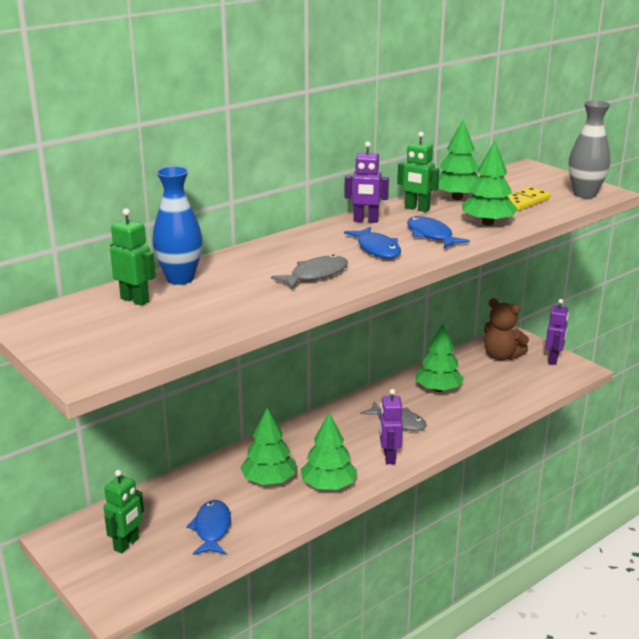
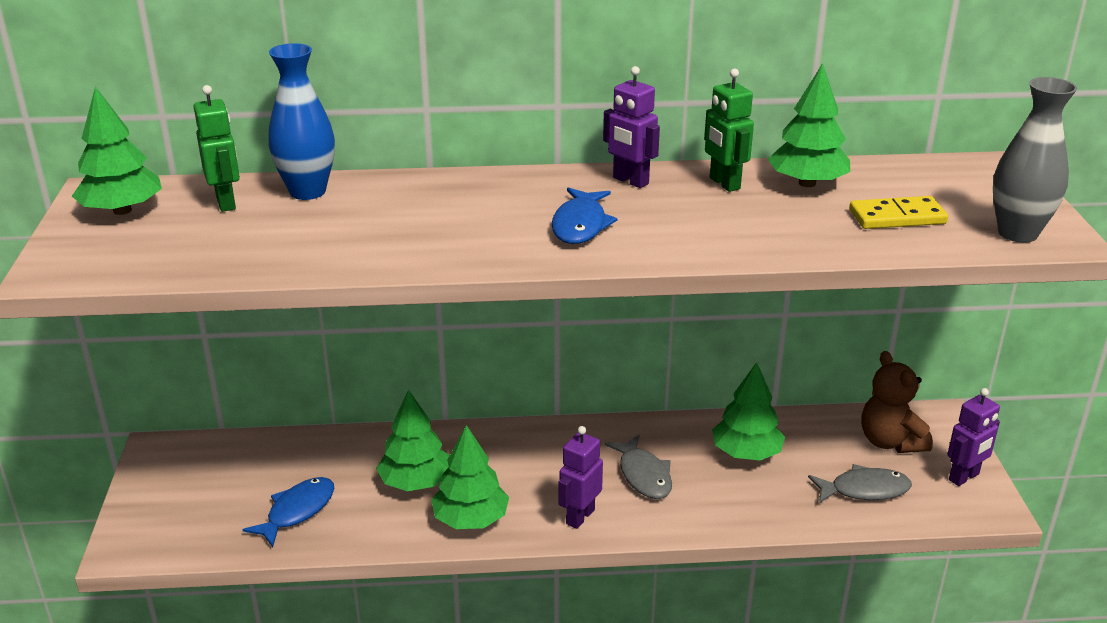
camera: 35 degrees right, 5 degrees up
(127, 544) = (204, 488): green robot -> none
(315, 275) = (452, 236): grey fish -> grey fish (864, 490)
(431, 235) = (680, 228): blue fish -> none
(487, 223) = (789, 234): green tree -> green tree (122, 210)

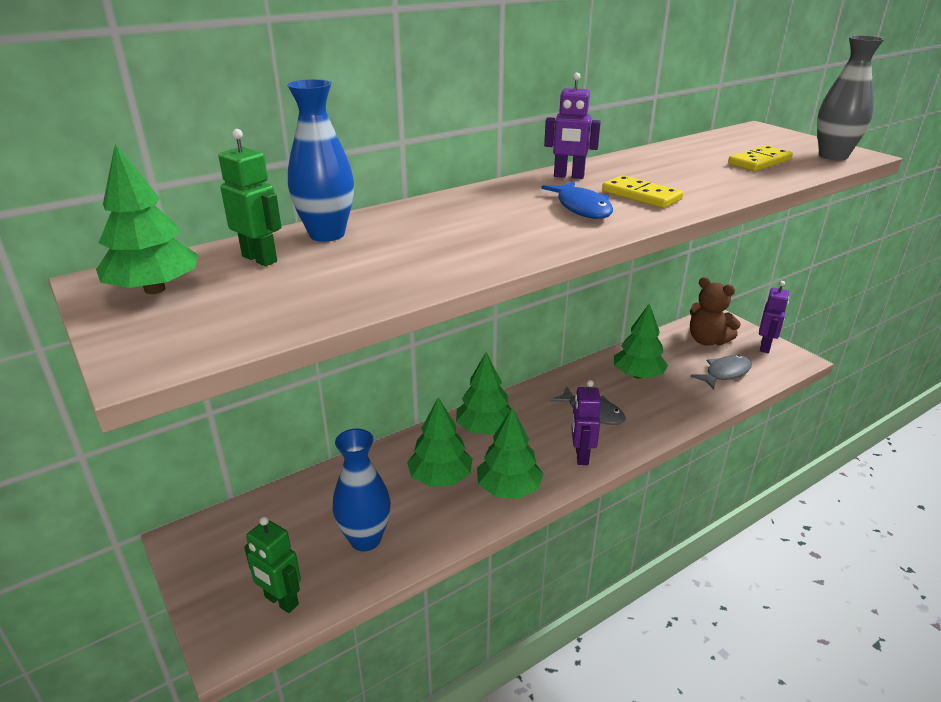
camera: 30 degrees left, 0 degrees up
(297, 511) = (365, 539): blue fish -> blue vase
(669, 226) = (641, 195): none -> yellow domino
(724, 183) = (630, 166): green robot -> green robot (281, 601)
(807, 183) = (678, 156): green tree -> green tree (484, 428)

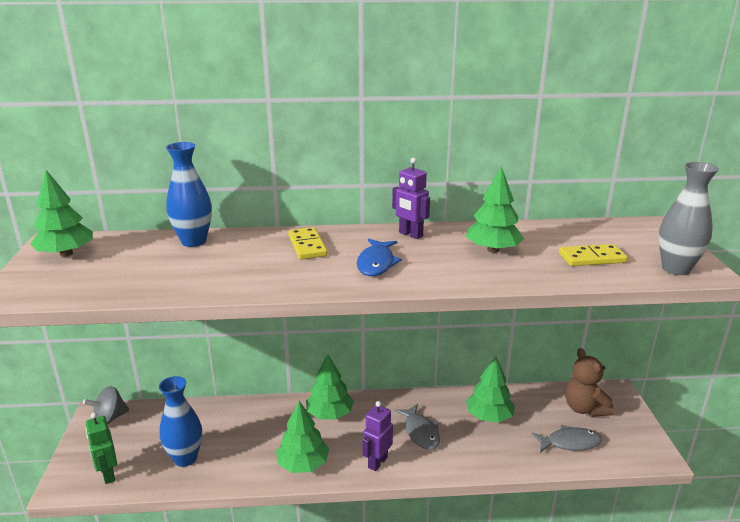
camera: 30 degrees right, 5 degrees down
(210, 536) = (110, 418): none -> grey spinning top
(260, 259) = (138, 248): green robot -> none
(440, 477) = (267, 437): green tree -> green tree (493, 250)
(641, 195) = (437, 264): yellow domino -> yellow domino (307, 246)
(765, 347) = (636, 434): purple robot -> none

